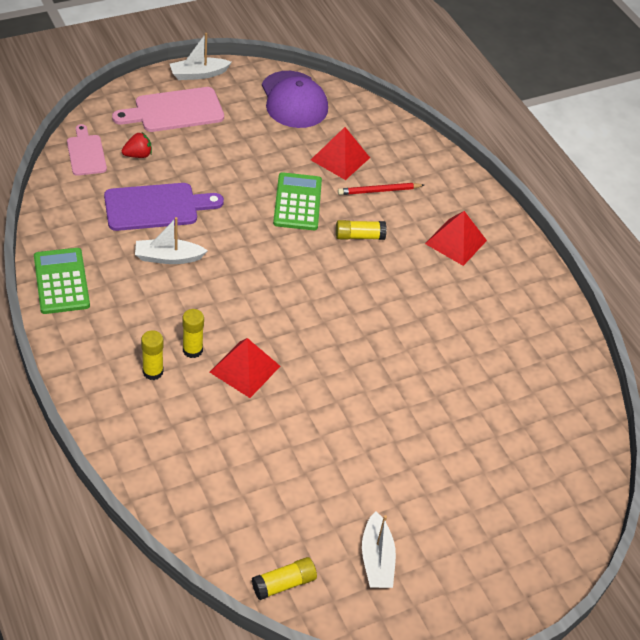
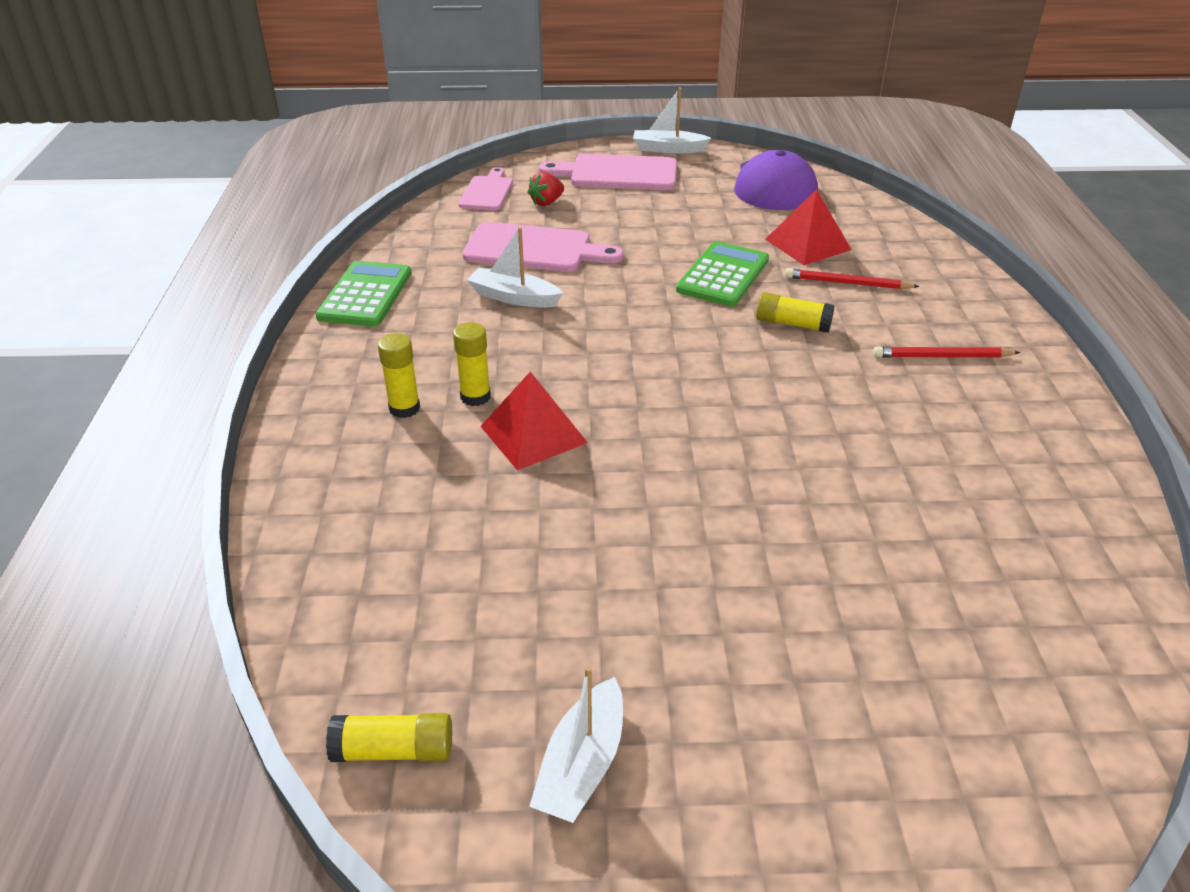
camera: 30 degrees right, 10 degrees down
(138, 155) = (546, 202): red strawberry -> red strawberry turned 135 degrees clockwise
(156, 207) = (534, 249): purple cutting board -> pink cutting board
(455, 242) = (942, 356): red pyramid -> red pencil

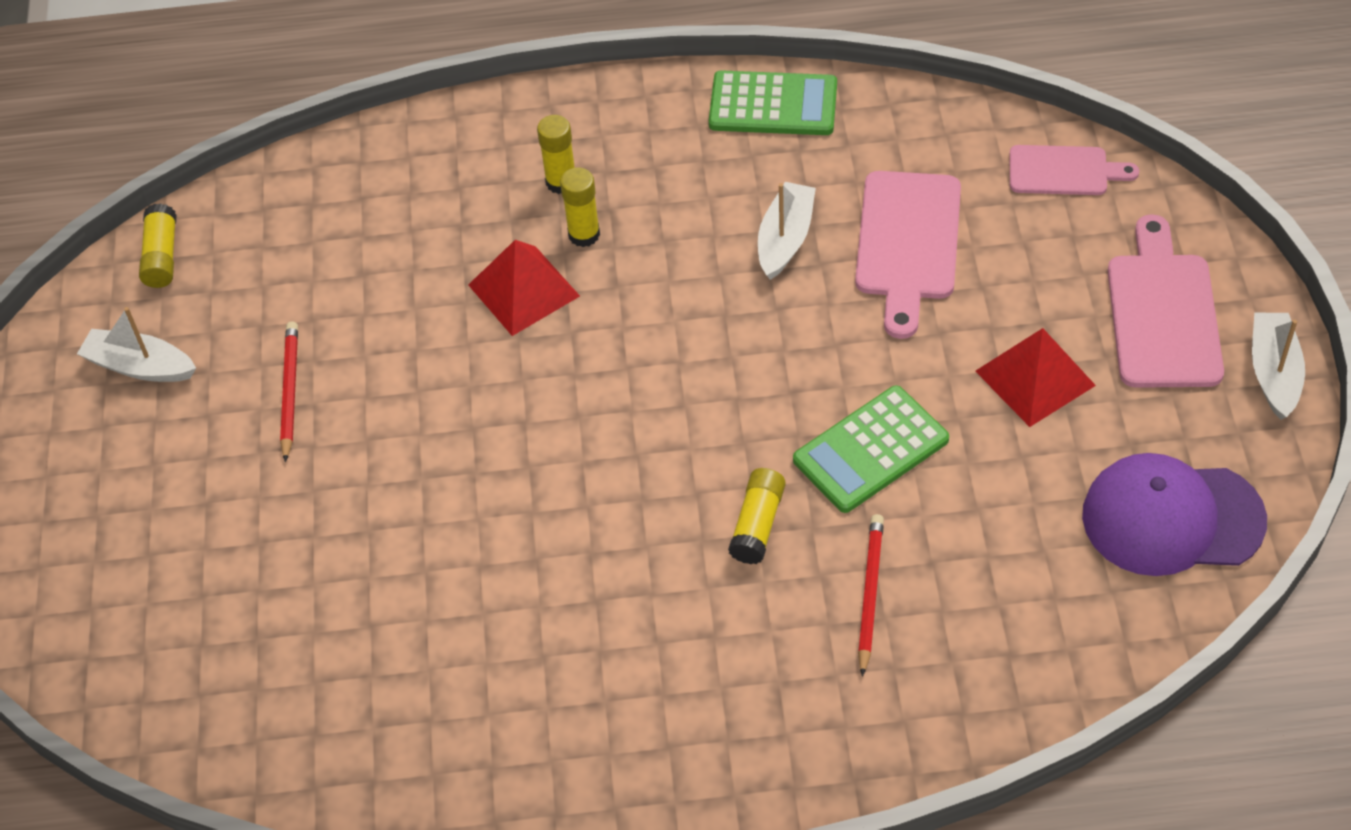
camera: 90 degrees right, 15 degrees up
(546, 202) = (1046, 240): red strawberry -> none
(723, 275) = (870, 450): green calculator -> green calculator turned 120 degrees clockwise
(807, 244) = (976, 552): red pyramid -> red pyramid (1034, 378)
(942, 356) = (697, 685): red pencil -> red pencil (290, 392)

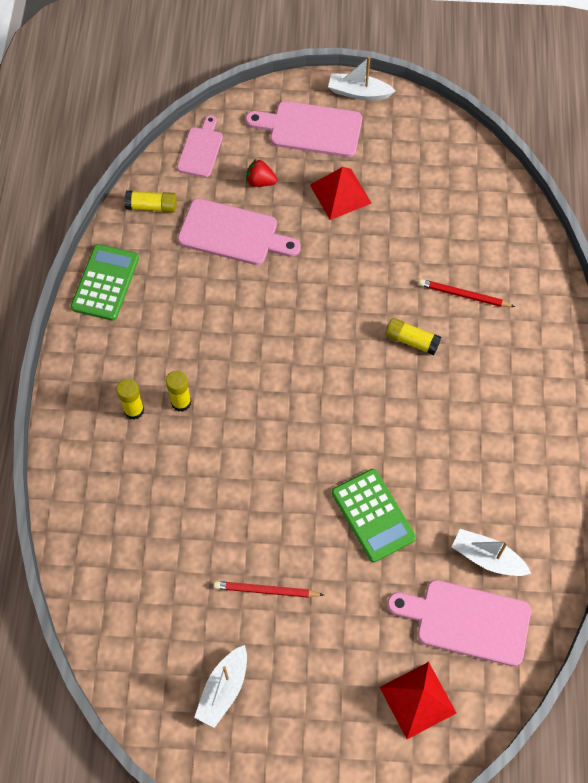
camera: 85 degrees left, 10 degrees up
(162, 256) = (128, 672): yellow glue stick -> yellow glue stick (152, 206)
(256, 665) = (467, 621): none -> pink cutting board
(523, 290) = (217, 442): red pyramid -> red pyramid (417, 700)
(785, 239) = (213, 294): white boat -> white boat (487, 558)
(870, 450) = (372, 278): green calculator -> green calculator (373, 515)
(1024, 261) = (260, 182): none -> red strawberry
(1172, 518) = (438, 155): purple cap -> none

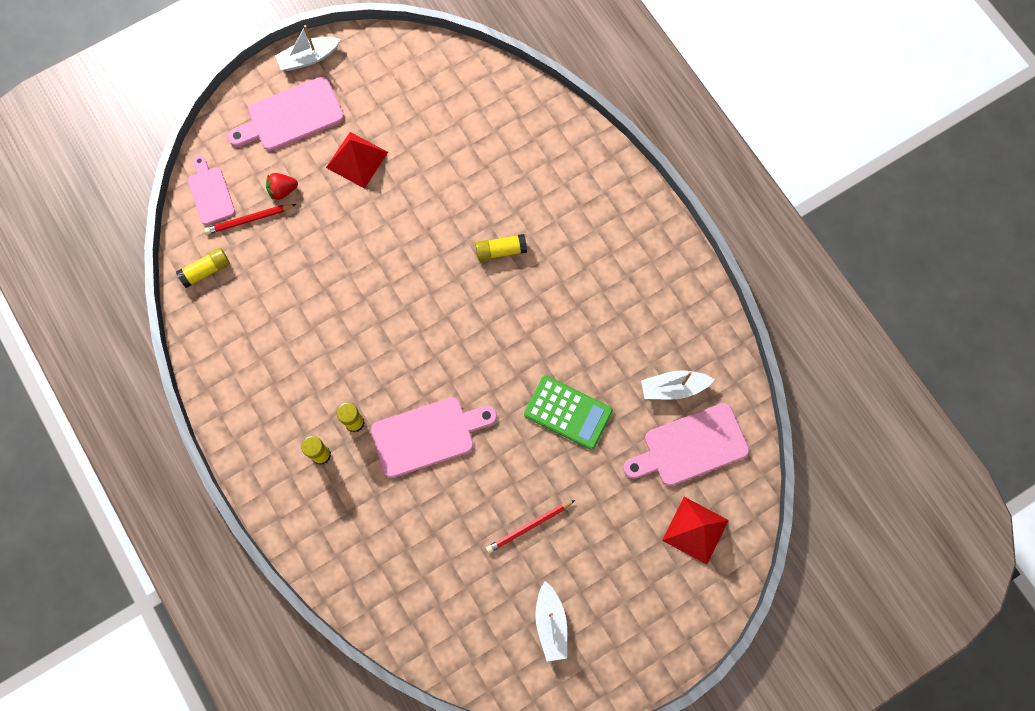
camera: 35 degrees left, 10 degrees up
(105, 283) = (216, 363): green calculator -> none
(233, 233) = (292, 251): pink cutting board -> pink cutting board (428, 435)
(464, 295) = (515, 186): red pencil -> red pencil (249, 220)

